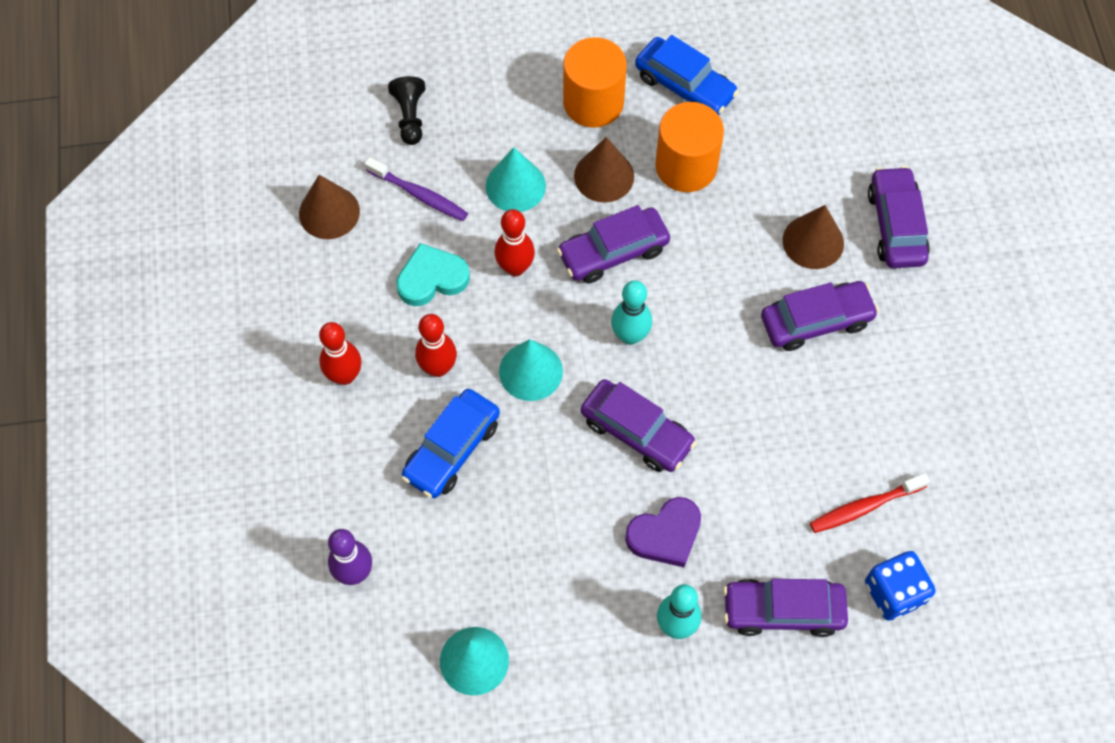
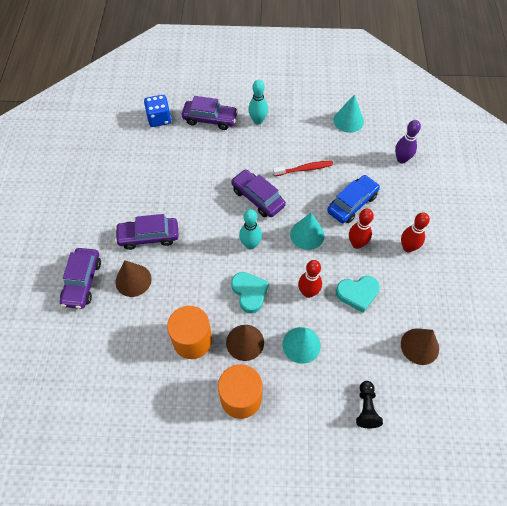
camera: 170 degrees left, 5 degrees down
(419, 195) = (362, 348): purple toothbrush -> none
(613, 252) = (249, 292): purple car -> turquoise heart
(665, 534) = (254, 154): purple heart -> none
(684, 86) = (177, 400): blue car -> none
(864, 507) = (158, 151): red toothbrush -> red toothbrush (304, 169)

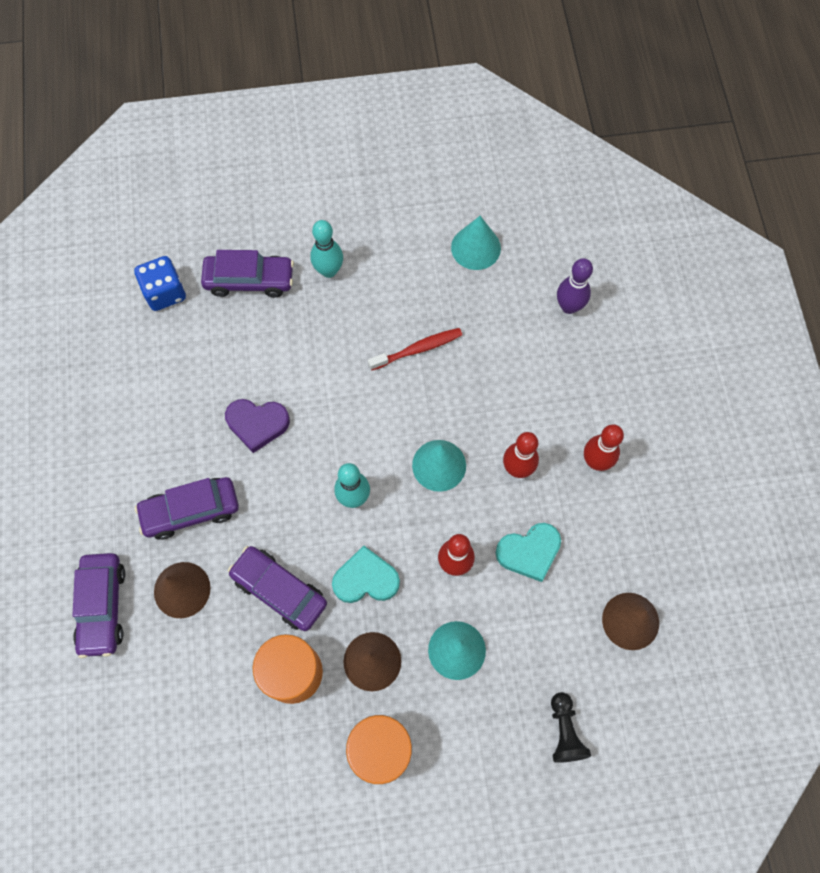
camera: 10 degrees left, 10 degrees up
(199, 195) = (257, 424): none -> purple heart
(249, 292) = (366, 579): turquoise heart -> turquoise heart turned 60 degrees counterclockwise
(258, 198) = (352, 413): purple car -> purple car (279, 590)
(352, 204) = (501, 399): blue car -> none

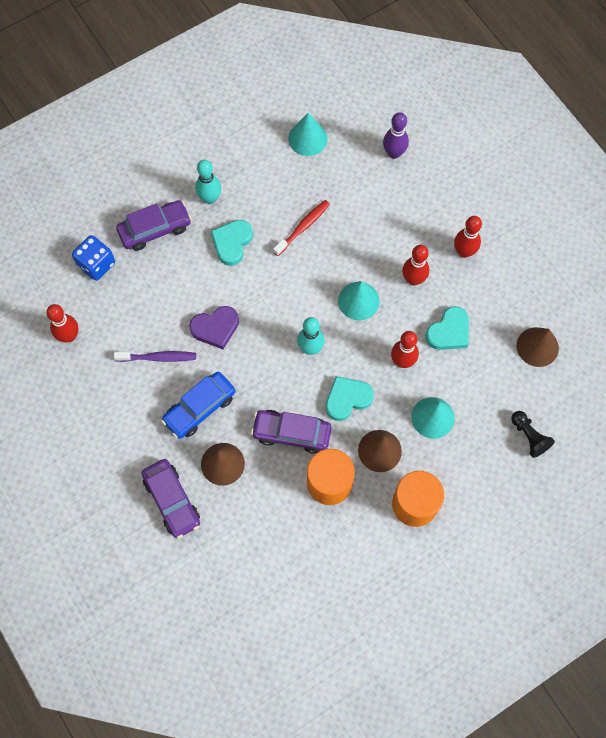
camera: 25 degrees left, 0 degrees up
(92, 361) = (69, 336): none -> red bowling pin
(176, 430) = (158, 357): none -> purple toothbrush
(191, 510) = (199, 408): purple car -> blue car
(327, 333) = (232, 243): none -> turquoise heart

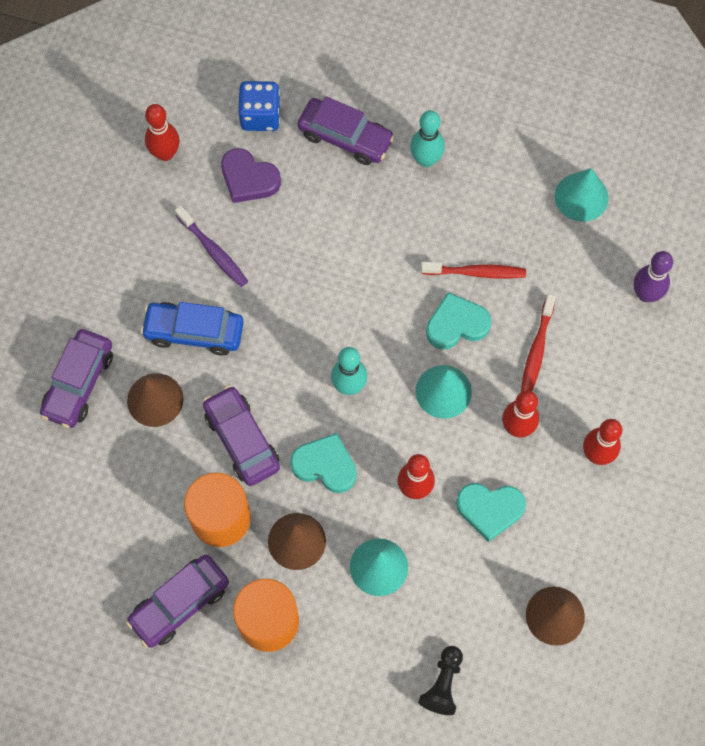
camera: 50 degrees right, 0 degrees up
(215, 328) = (290, 278): purple heart -> purple heart (248, 179)
(232, 243) = (396, 219): turquoise heart -> turquoise heart (456, 324)
(362, 547) = (179, 603): none -> purple car
(377, 233) = (536, 350): none -> red toothbrush

